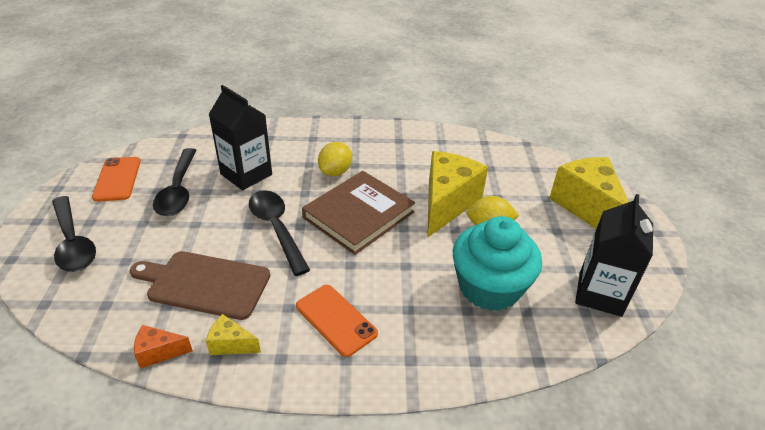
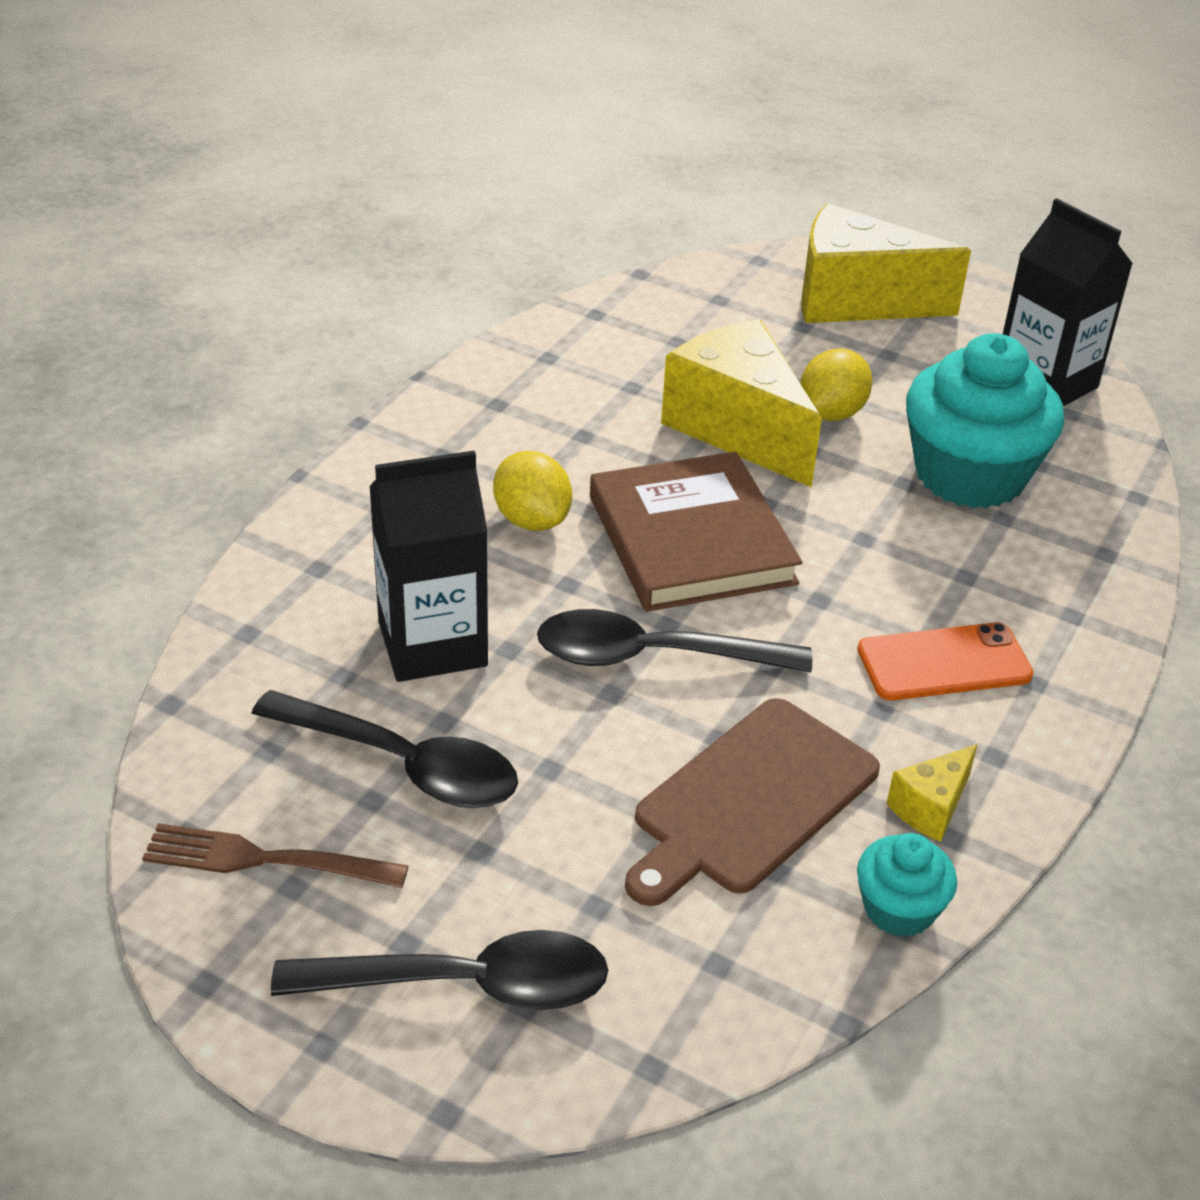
camera: 60 degrees left, 0 degrees up
(117, 179) = (265, 859): orange phone -> brown fork
(159, 352) = (899, 909): orange cheese -> turquoise cupcake

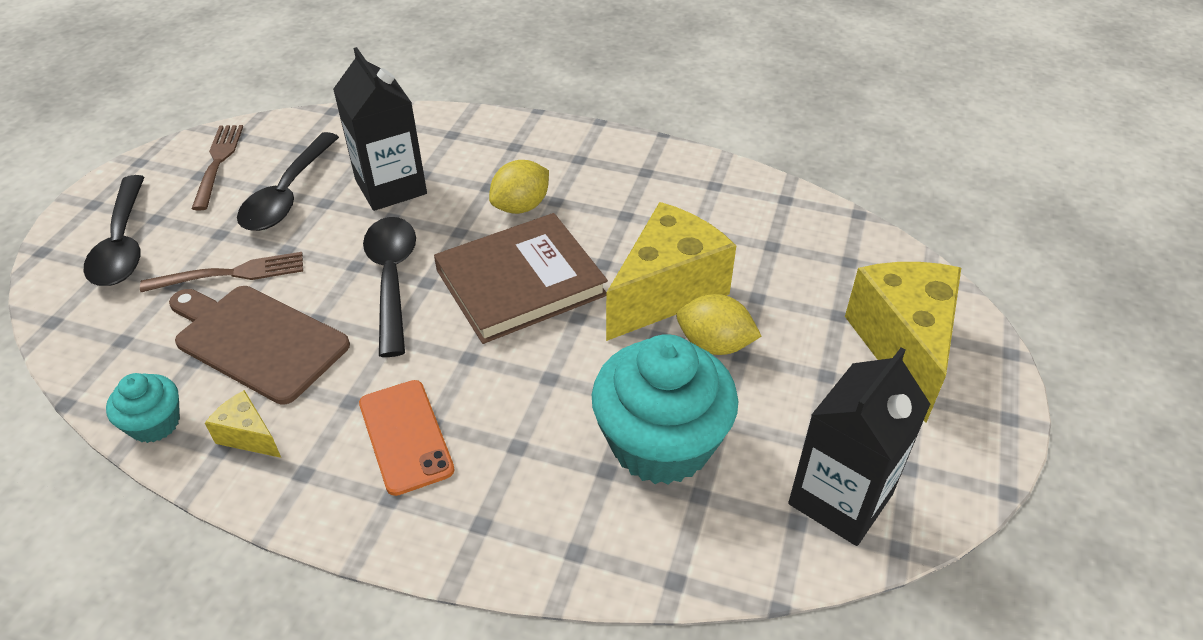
camera: 80 degrees right, 5 degrees up
(591, 833) = (231, 274): none -> brown fork

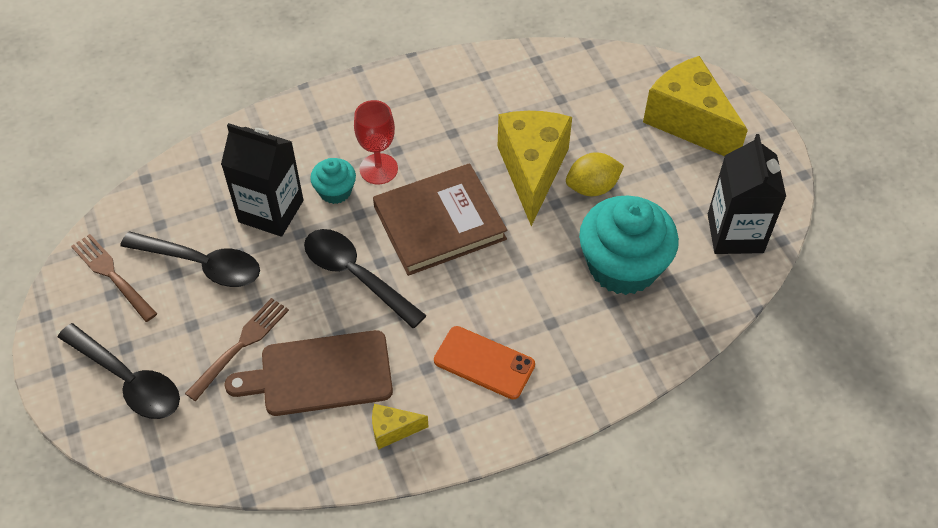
camera: 40 degrees left, 10 degrees up
(155, 423) = (325, 467): turquoise cupcake -> turquoise cupcake (335, 191)
(288, 194) = (202, 264): black spoon -> black spoon turned 45 degrees counterclockwise
(520, 282) = (439, 222): brown book -> brown book turned 45 degrees clockwise
(521, 206) = (378, 169): yellow lemon -> red goblet

